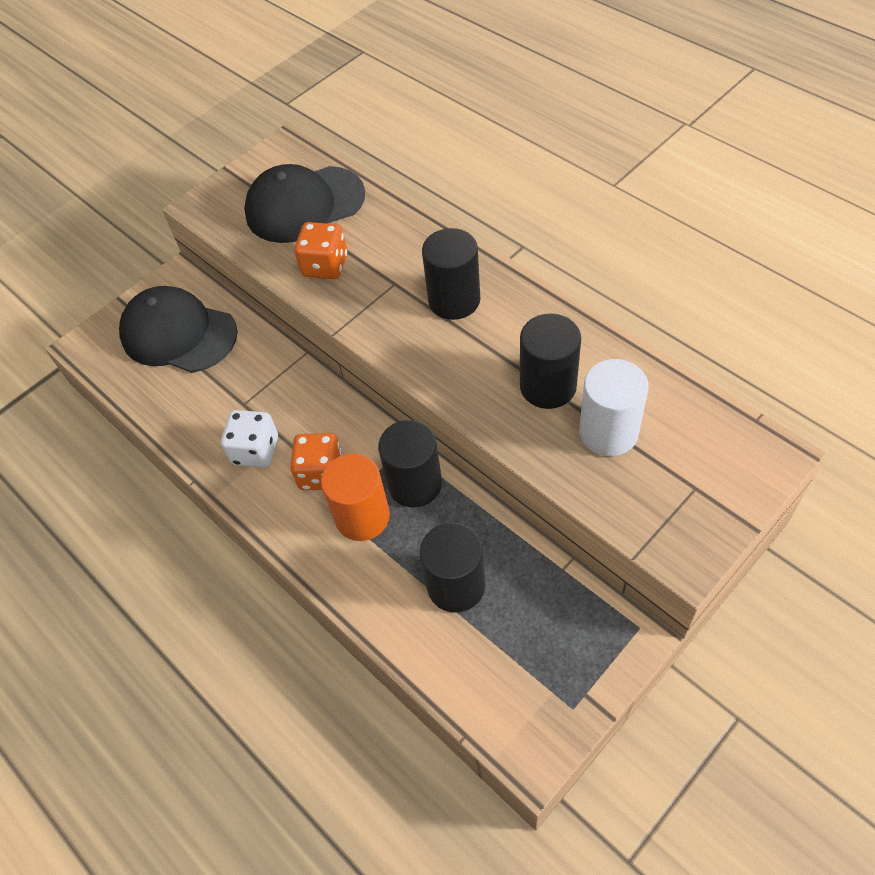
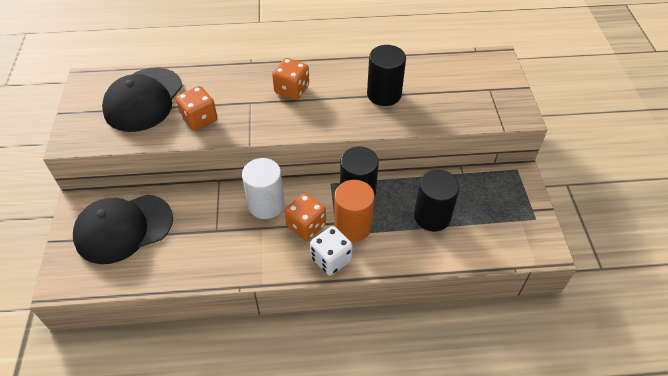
camera: 55 degrees left, 5 degrees down
(255, 450) = (255, 245): white dice -> white dice (331, 259)
(454, 300) = (292, 90): black cylinder -> orange dice
(608, 432) = (432, 93): white cylinder -> white cylinder (266, 204)

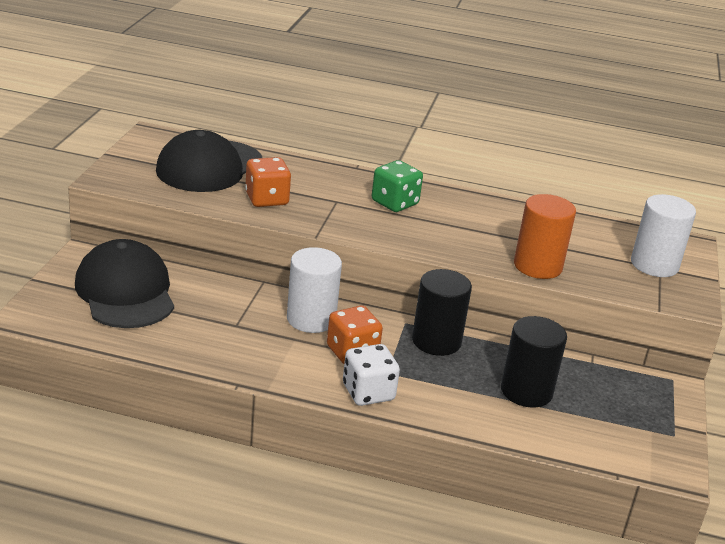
camera: 15 degrees right, 20 degrees down
(123, 228) = (125, 292): black cap -> black cap turned 75 degrees clockwise
(292, 90) = (395, 203): orange dice -> green dice
(353, 226) = (413, 370): orange cylinder -> orange cylinder (537, 266)
(384, 94) = (512, 236): black cylinder -> none
(485, 88) = (654, 265): none -> white cylinder

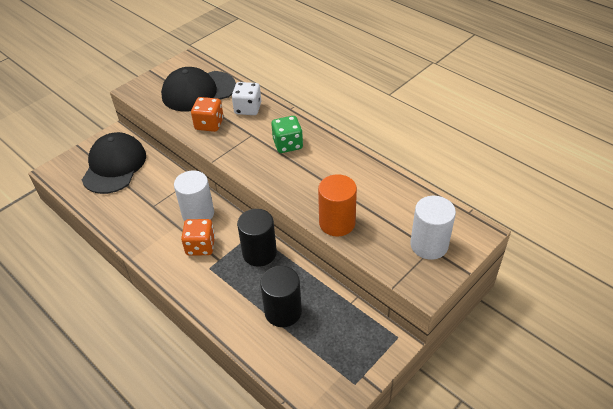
camera: 35 degrees right, 15 degrees up
(368, 392) = (184, 279): white dice -> white dice (248, 108)

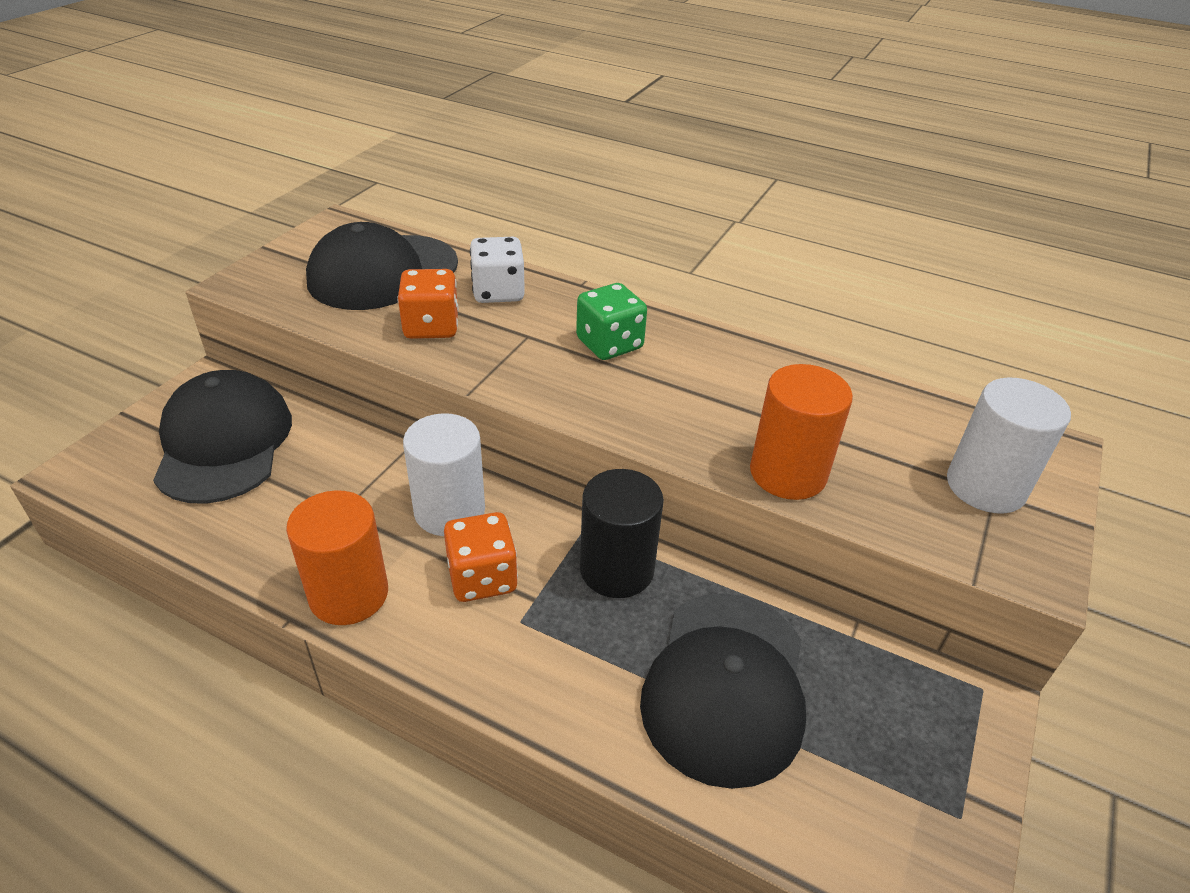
camera: 20 degrees left, 5 degrees down
(144, 243) = (349, 594): none -> orange cylinder
(283, 311) = (726, 685): black cylinder -> black cap

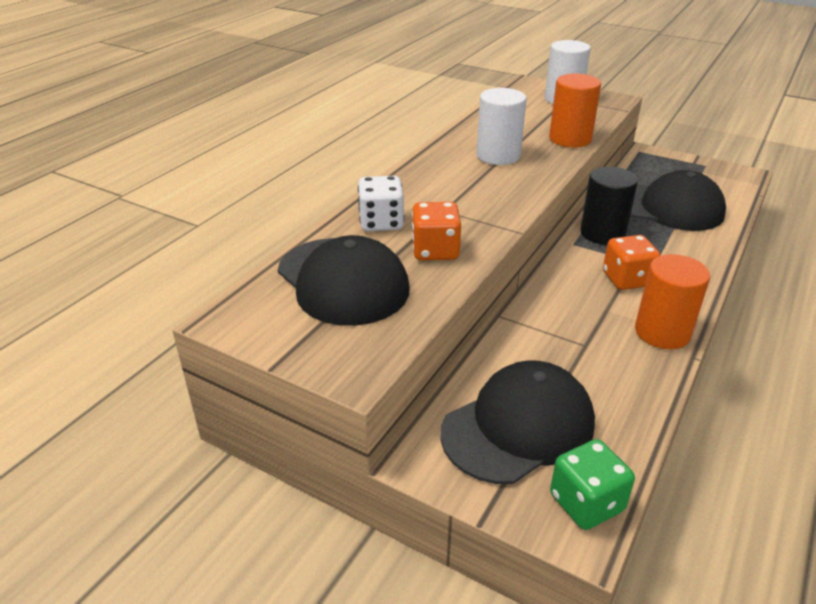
camera: 85 degrees left, 5 degrees down
(224, 442) = (518, 427): black cap -> black cap turned 150 degrees clockwise
(449, 511) = (571, 294): white cylinder -> white cylinder (498, 156)
(609, 344) = (453, 180): green dice -> green dice (586, 503)

